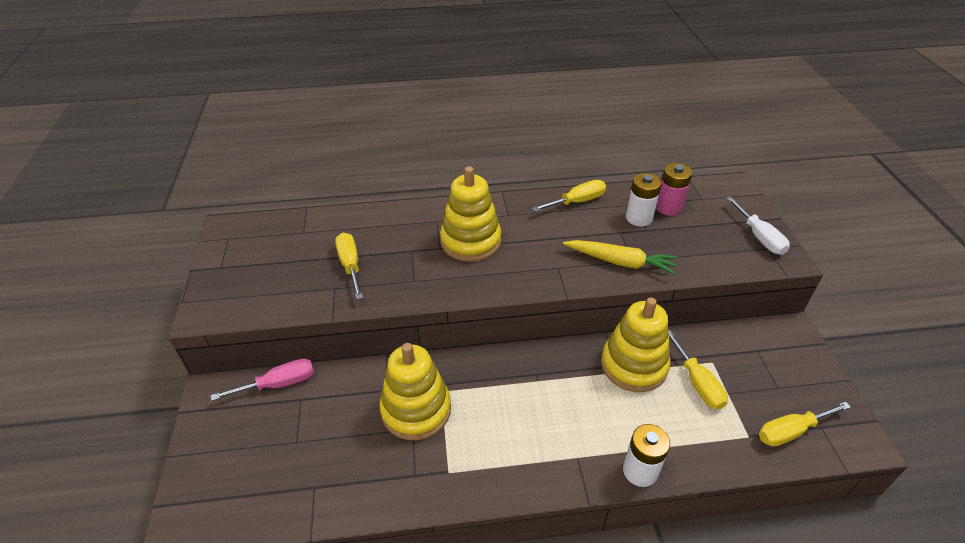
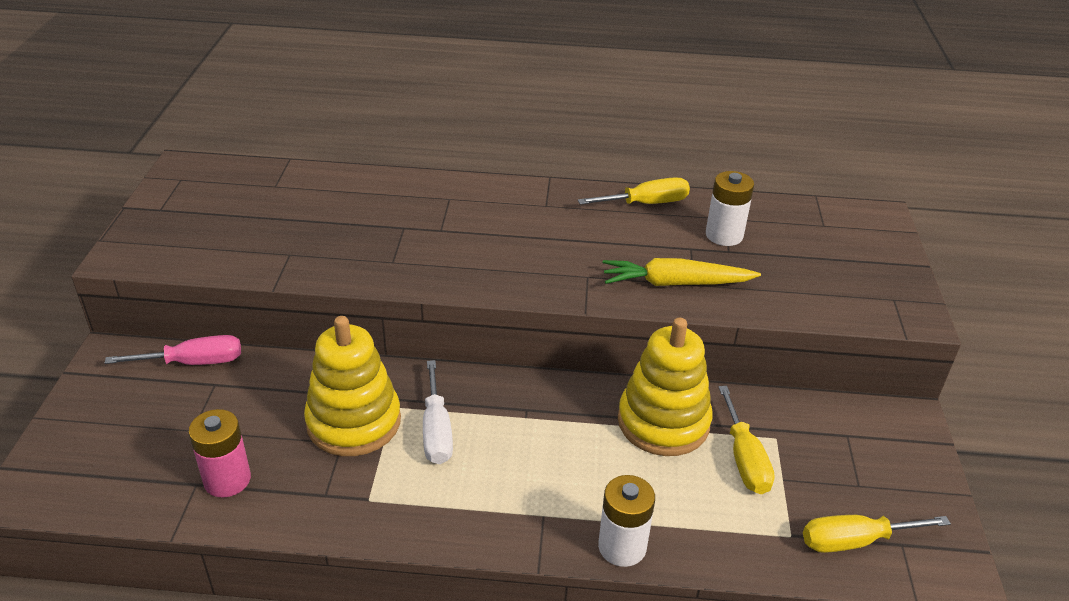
camera: 10 degrees right, 5 degrees down
(350, 265) = (319, 232): yellow screwdriver -> none
(470, 241) = (484, 228): yellow stacking toy -> none
(620, 262) = (675, 283): yellow carrot -> yellow carrot turned 150 degrees clockwise
(668, 207) = (771, 229): pink battery -> pink battery (227, 480)
(759, 237) = (886, 284): white screwdriver -> white screwdriver (436, 430)

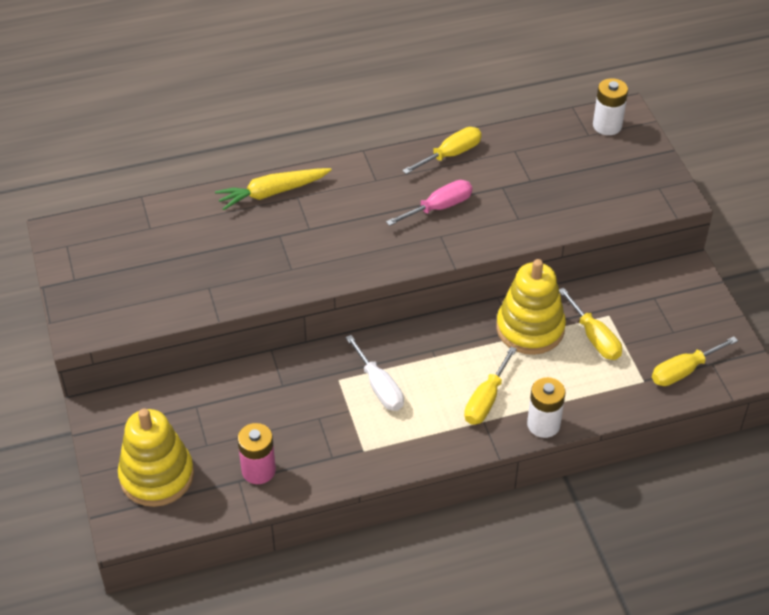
camera: 20 degrees left, 10 degrees up
(194, 362) = (167, 394): pink screwdriver -> pink screwdriver (439, 207)
(354, 422) = (317, 400): yellow stacking toy -> yellow stacking toy (157, 476)
(561, 489) = (486, 400): none -> yellow screwdriver
(675, 283) = (505, 222): yellow carrot -> yellow carrot (272, 192)
(724, 235) = (521, 167): white battery -> white battery (607, 125)

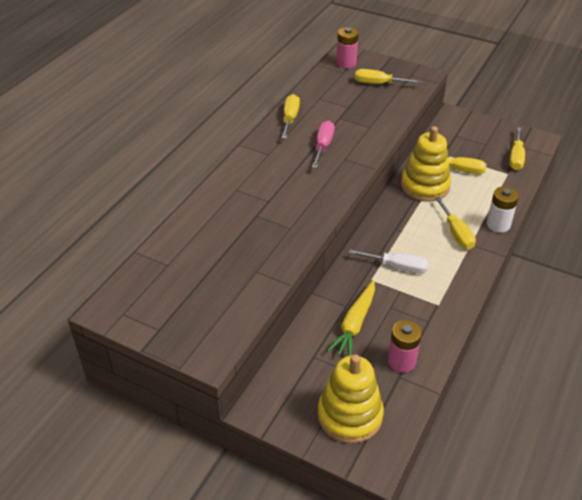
camera: 45 degrees left, 5 degrees down
(272, 192) = (218, 196): yellow carrot -> yellow carrot (354, 324)
(605, 174) = (378, 83): none -> yellow screwdriver
(607, 125) = (346, 63): white battery -> pink battery

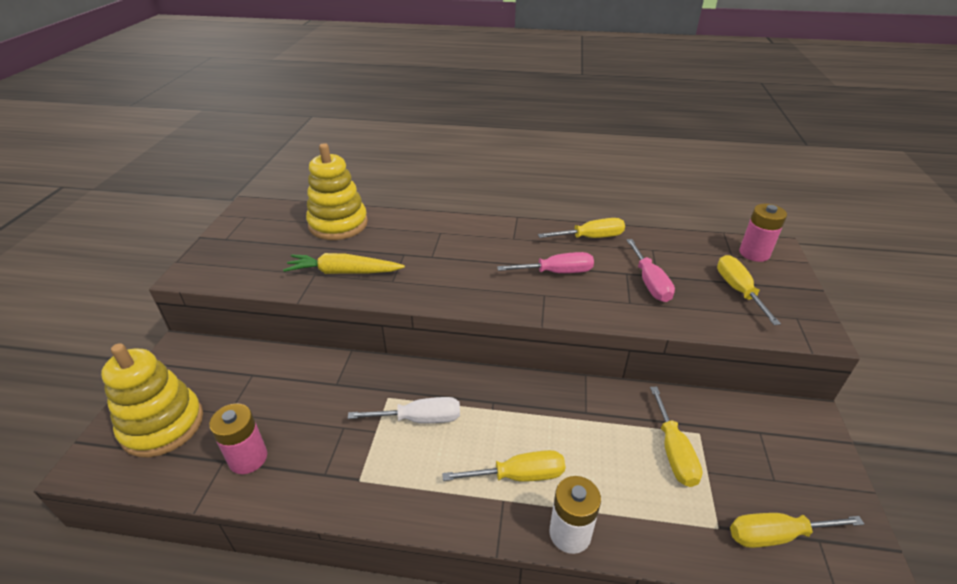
camera: 70 degrees right, 5 degrees down
(354, 112) = (649, 283): none -> pink screwdriver
(354, 324) = (307, 398): yellow carrot -> yellow carrot (343, 272)
(397, 267) = (420, 419): white screwdriver -> white screwdriver turned 90 degrees counterclockwise
(425, 186) = (604, 416): yellow stacking toy -> yellow stacking toy (338, 224)
(456, 233) = (519, 475): yellow screwdriver -> yellow screwdriver turned 150 degrees counterclockwise

